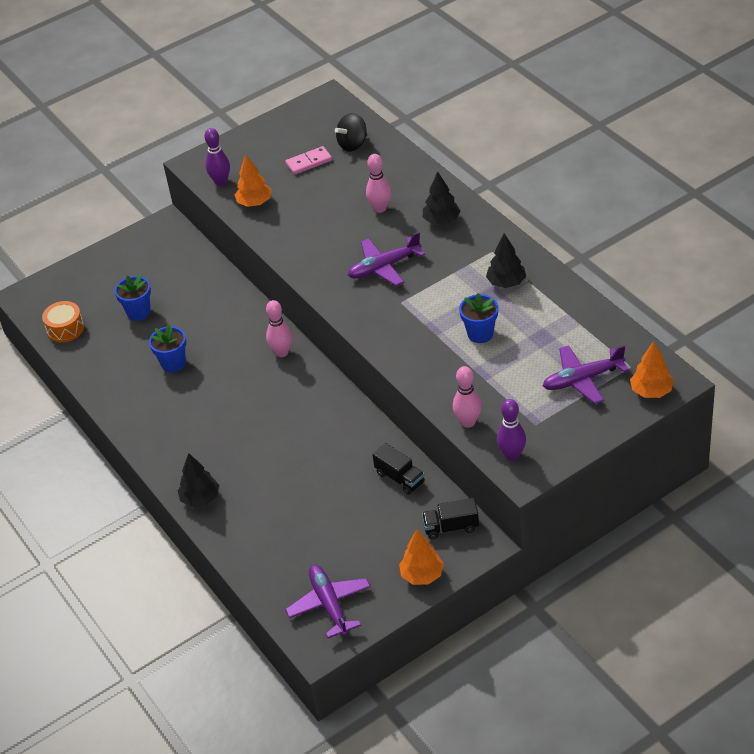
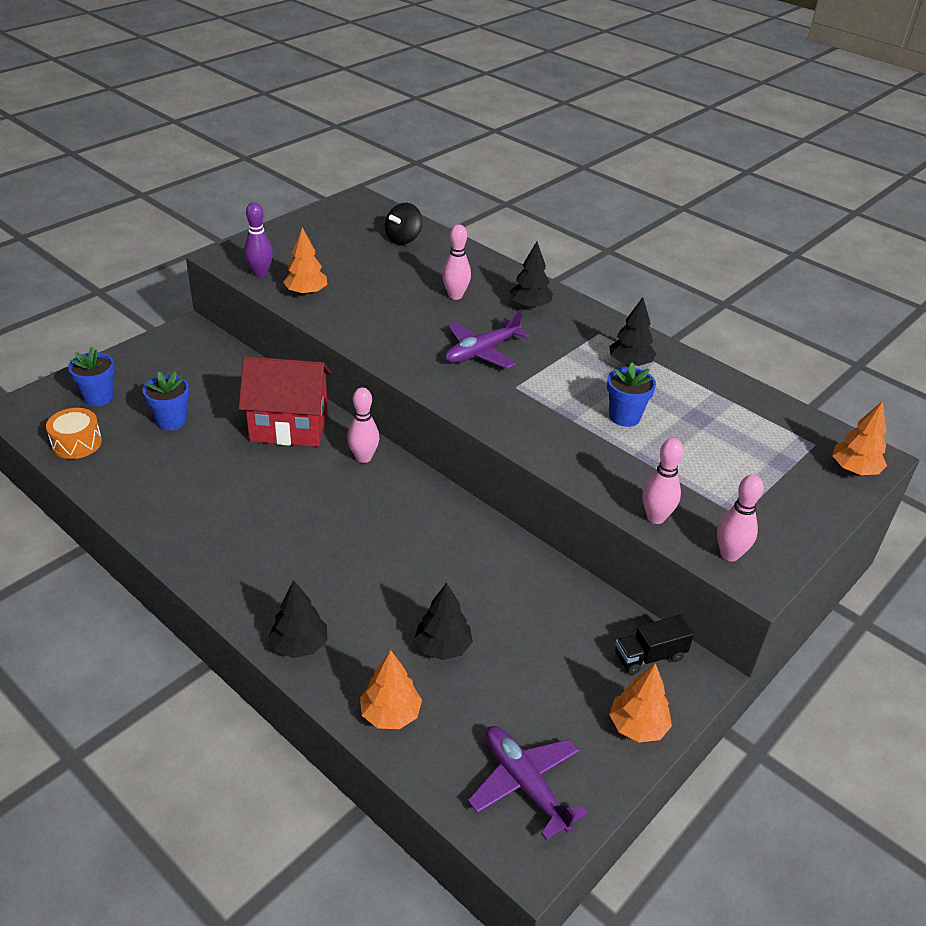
camera: 20 degrees left, 5 degrees down
(173, 363) = (227, 476): blue flower pot -> blue flower pot (98, 397)
(229, 321) = (289, 427): none -> red house
(251, 551) = (390, 714): none -> orange tree
(301, 508) = (443, 647): none -> black tree
(309, 162) = (359, 255): pink domino -> none
(400, 478) = (560, 597): black truck -> none
(512, 455) = (729, 554): purple bowling pin -> pink bowling pin
(582, 379) = (768, 461): purple plane -> none

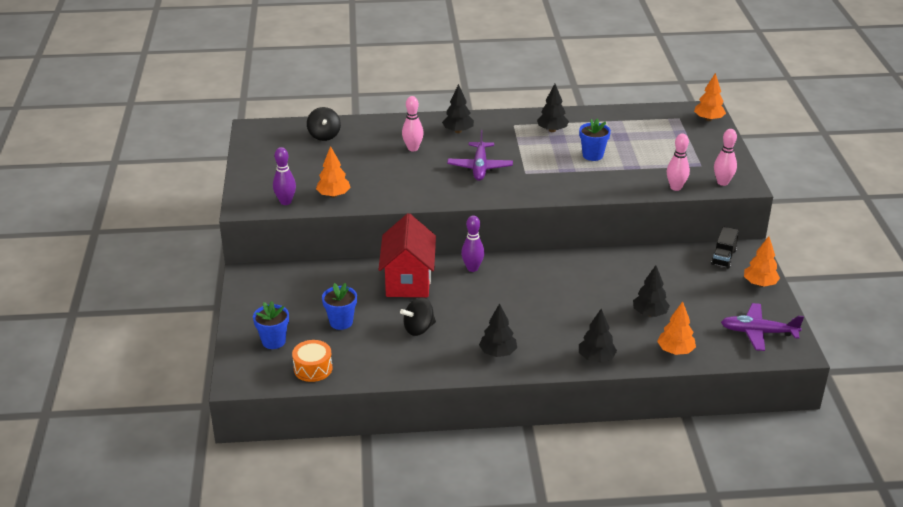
camera: 45 degrees left, 5 degrees down
(213, 476) = (419, 329): none -> black spinning top
(228, 557) = (498, 353): none -> black tree
(289, 427) = (408, 281): red house -> red house turned 45 degrees counterclockwise
(363, 458) = (472, 268): pink bowling pin -> purple bowling pin

